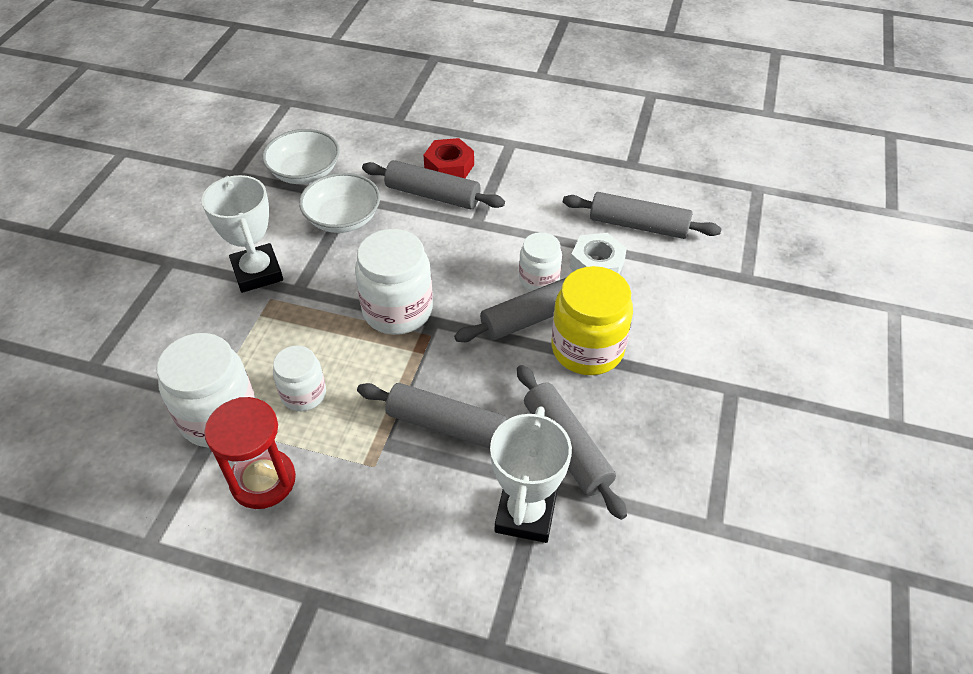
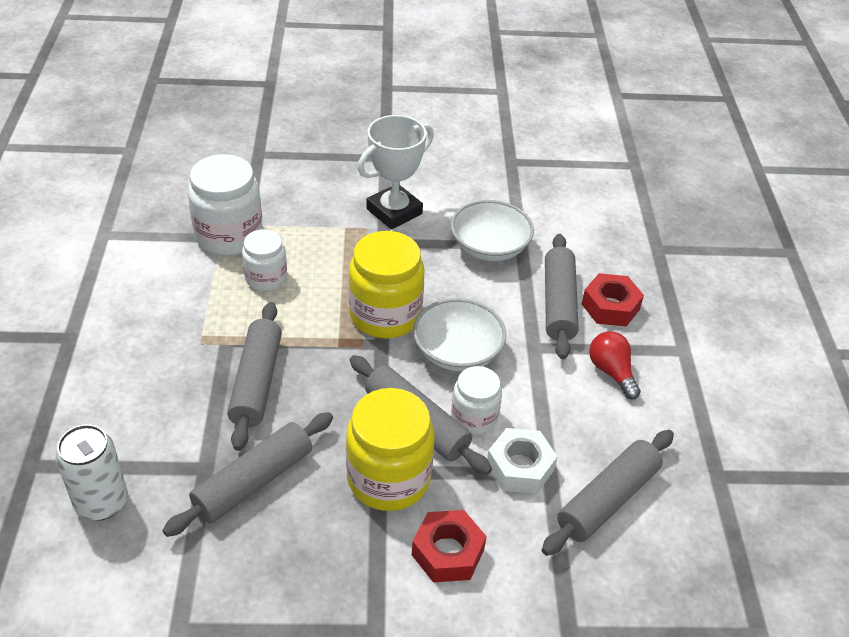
camera: 70 degrees right, 5 degrees down
(263, 480) = (172, 279): red hourglass -> none
(305, 172) = (539, 204): white bowl -> white bowl (457, 351)
(397, 310) = (385, 315): white jar -> yellow jar
(518, 187) = (611, 372): none -> red light bulb
(525, 514) = (168, 462): white trophy -> none
(560, 579) = (101, 502): none -> white can
(638, 225) = (607, 499): grey rolling pin -> grey rolling pin turned 45 degrees clockwise
(667, 327) = (448, 552): none -> red nut

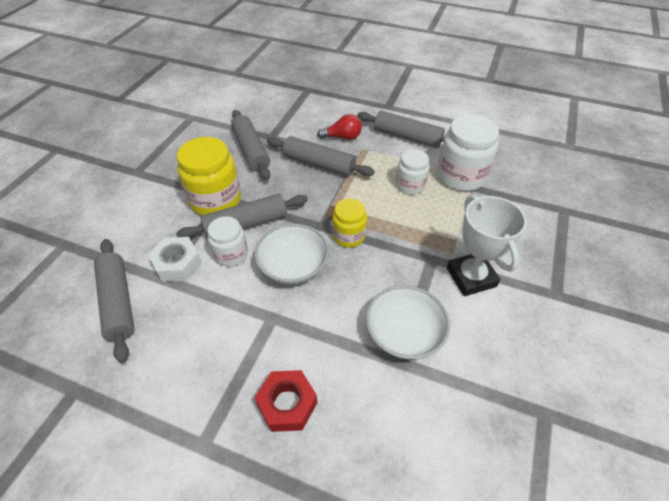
camera: 115 degrees right, 5 degrees up
(101, 502) = (273, 105): white can -> none
(385, 315) = (349, 236): yellow jar -> yellow jar, size x0.60
(448, 552) = (152, 210): red nut -> none
(558, 303) = (311, 359): grey rolling pin -> grey rolling pin (407, 137)
(611, 372) = (216, 363): red light bulb -> red light bulb (342, 137)

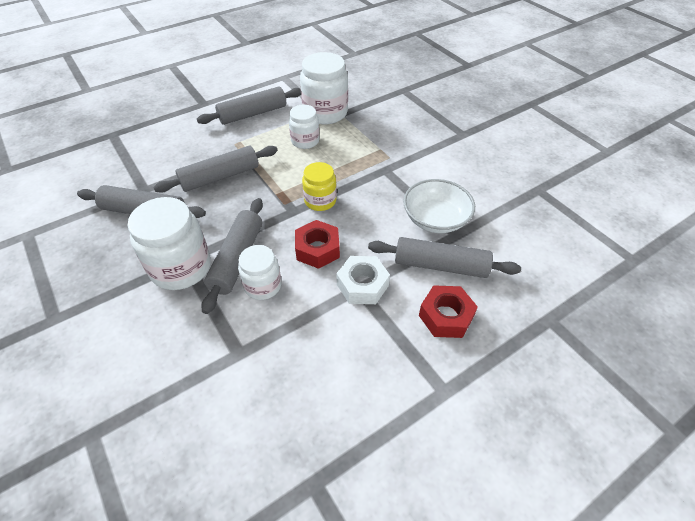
camera: 55 degrees left, 0 degrees up
(118, 302) = (235, 404): grey rolling pin -> grey rolling pin (440, 265)
(177, 264) = (233, 333): white nut -> white nut (362, 285)
(216, 200) = (181, 267): yellow jar -> white jar
(293, 266) = (317, 249): white bowl -> red nut
(342, 137) = (206, 147): red light bulb -> none
(471, 277) = (418, 161): white trophy -> none

